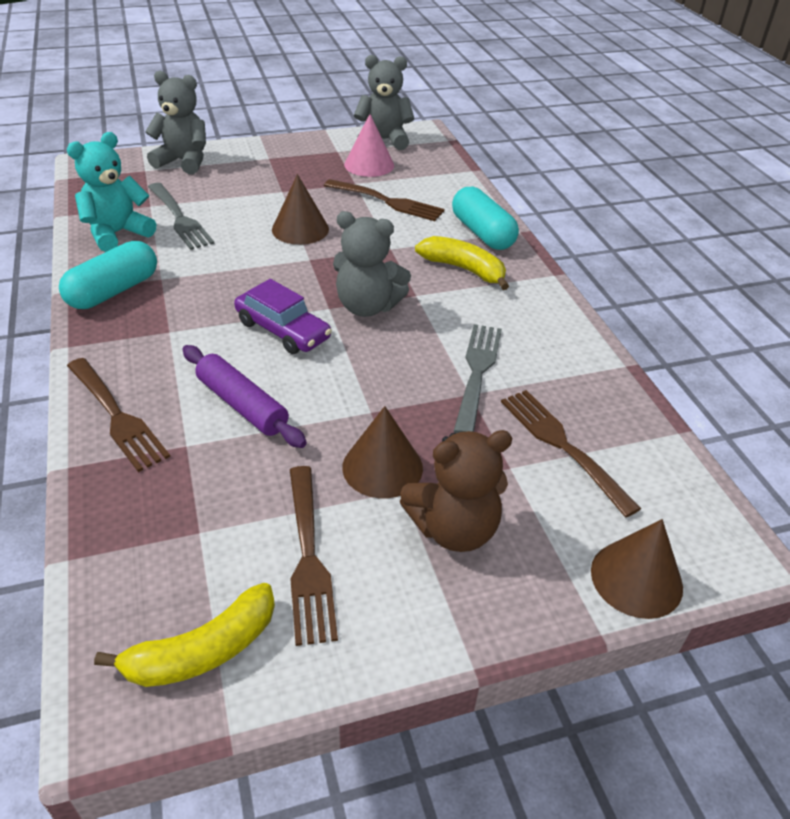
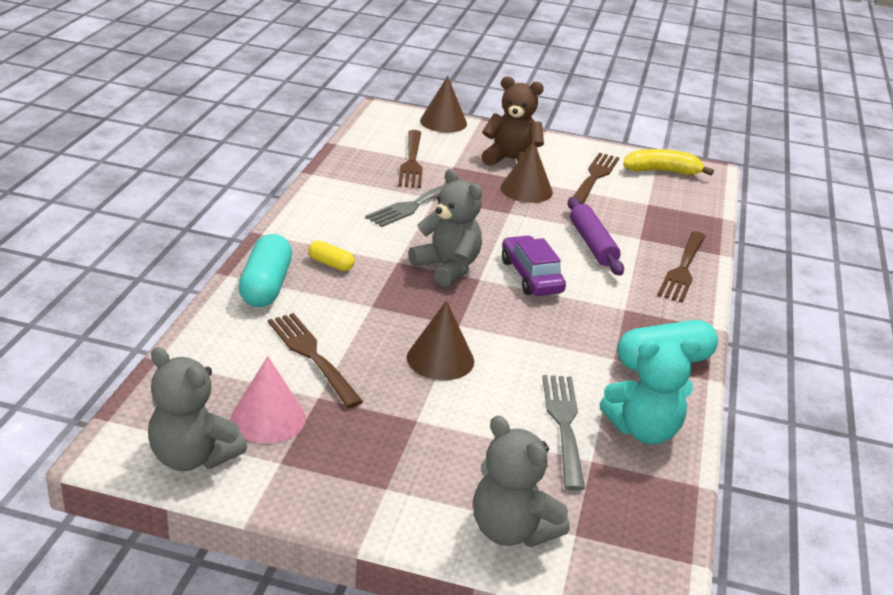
camera: 150 degrees left, 10 degrees down
(116, 415) = (683, 268): brown fork -> brown fork turned 150 degrees counterclockwise
(464, 269) = (331, 264): yellow banana -> yellow capsule

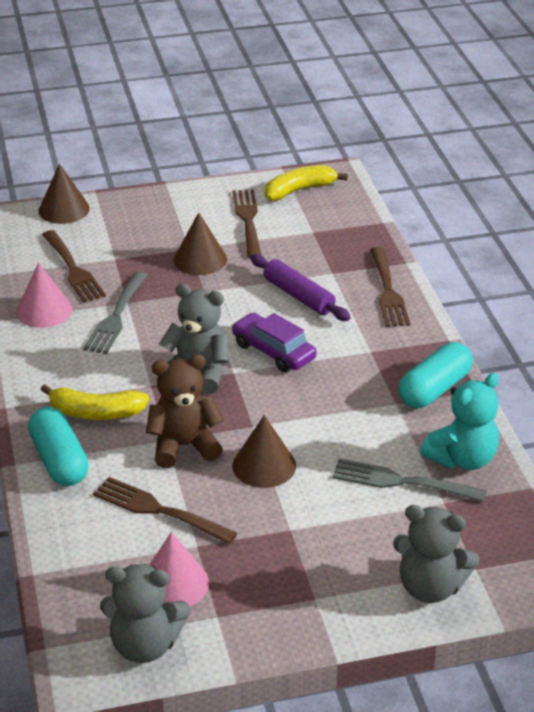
camera: 25 degrees left, 5 degrees up
(331, 264) = (96, 413): yellow capsule -> yellow banana
(360, 180) = (44, 310): none -> pink cone
(511, 160) = (161, 230): brown teddy bear -> brown teddy bear (184, 446)
(564, 426) = (403, 482): grey fork -> grey fork turned 45 degrees counterclockwise

